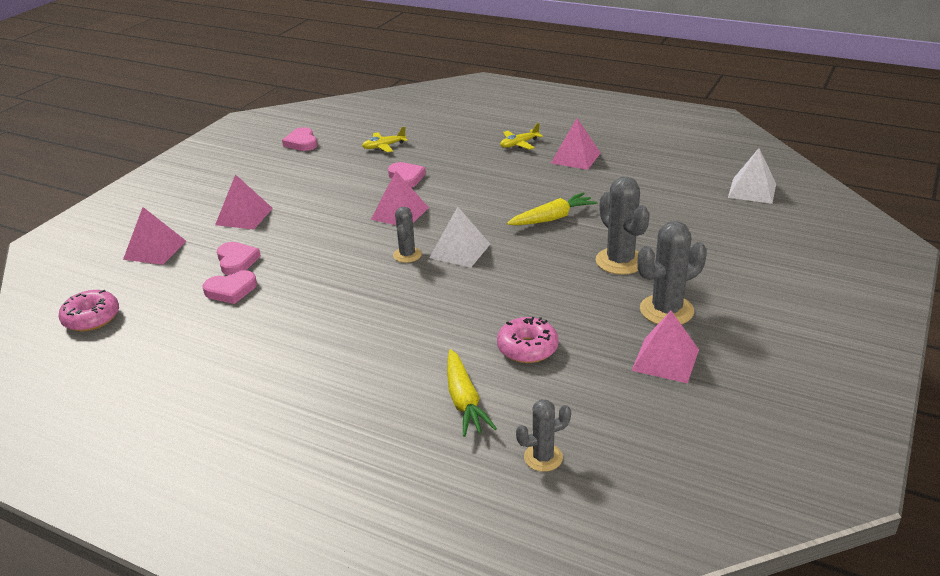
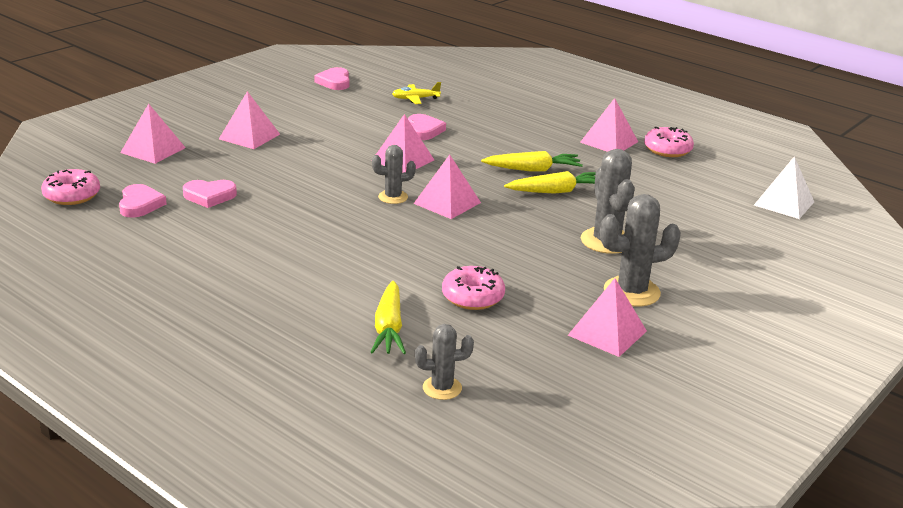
camera: 10 degrees right, 5 degrees down
(236, 261) = (225, 173): pink heart -> pink heart (140, 204)
(407, 255) = (393, 197): grey cactus -> grey cactus turned 60 degrees clockwise
(460, 250) = (447, 203): white pyramid -> pink pyramid
(519, 144) = (556, 120): yellow plane -> none
(522, 200) = (533, 170): none -> yellow carrot
(629, 156) = (667, 150): none -> pink donut

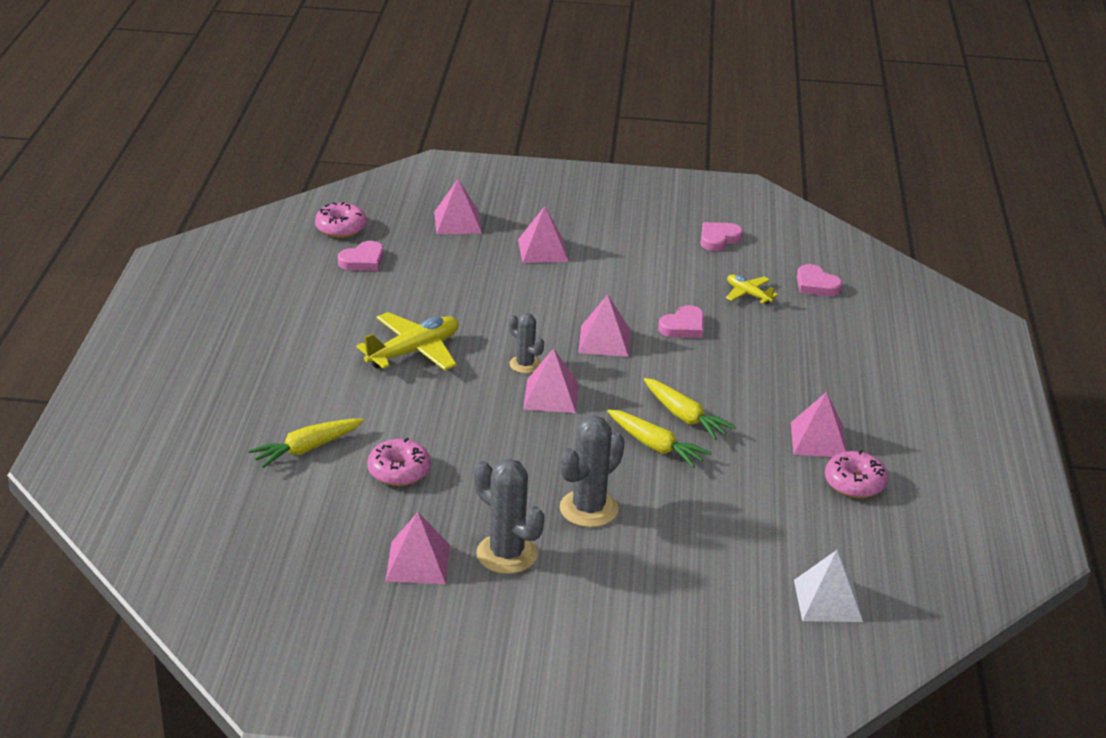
camera: 55 degrees right, 5 degrees up
(209, 196) = (414, 282): pink heart -> pink heart (816, 285)
(311, 231) = (414, 351): none -> yellow plane
(442, 388) = (248, 507): grey cactus -> none

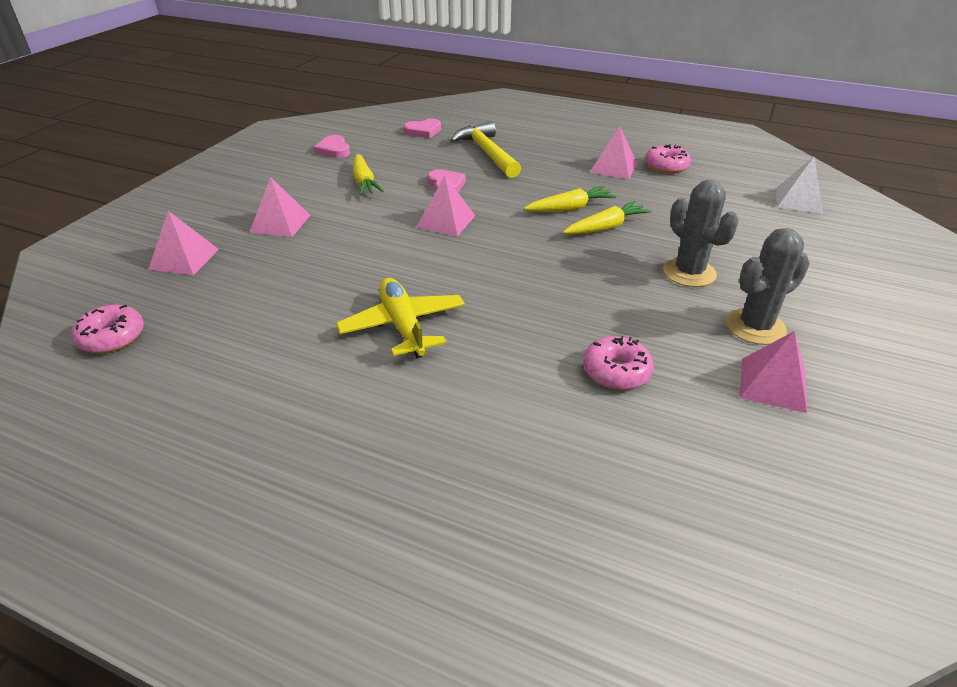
camera: 70 degrees left, 5 degrees up
(307, 449) = (559, 437): yellow carrot -> yellow carrot (364, 182)
(363, 260) = (198, 332): pink heart -> none
(525, 364) = (461, 265): grey cactus -> none
(551, 395) = (517, 261): pink pyramid -> none
(748, 294) = (418, 154): yellow plane -> none
(789, 340) = (487, 153): none -> yellow hammer

